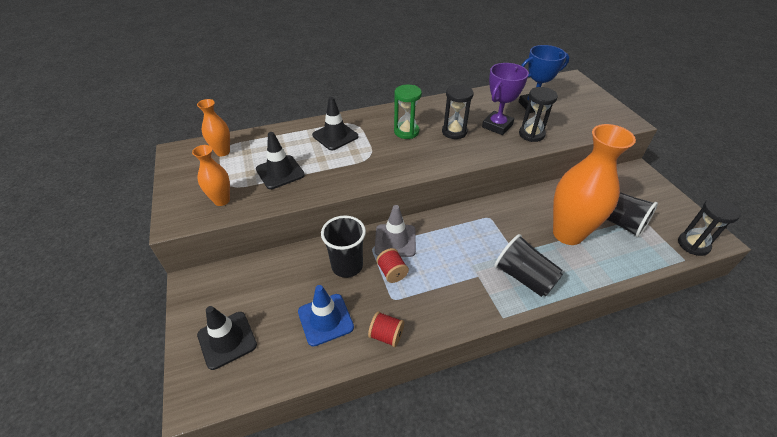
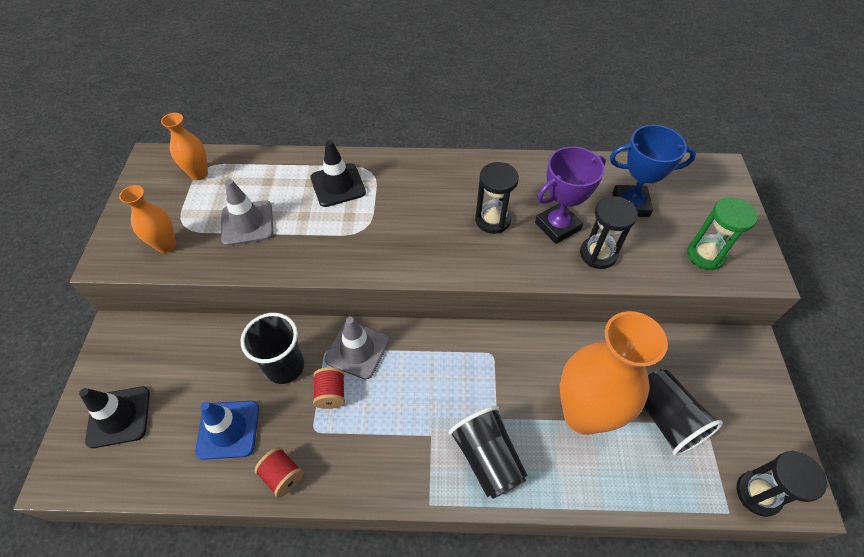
camera: 20 degrees right, 10 degrees up
(280, 172) = (247, 223): black traffic cone -> grey traffic cone
(406, 132) = (430, 202): green hourglass -> green hourglass (705, 255)

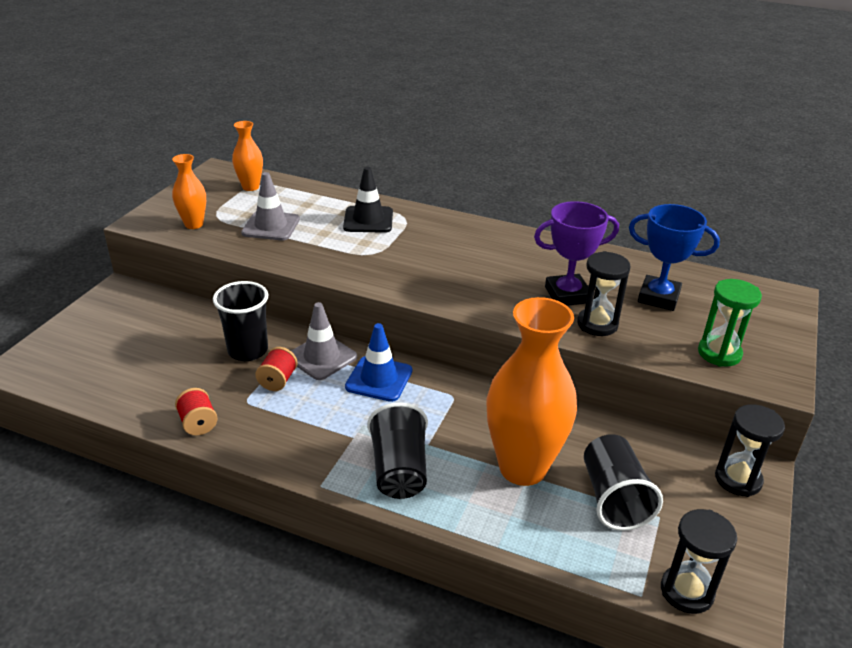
camera: 20 degrees right, 20 degrees down
(119, 417) = (87, 344): black traffic cone -> none
(228, 429) = (171, 378): blue traffic cone -> blue traffic cone (379, 379)
(492, 220) = (502, 275): black hourglass -> black hourglass (738, 479)

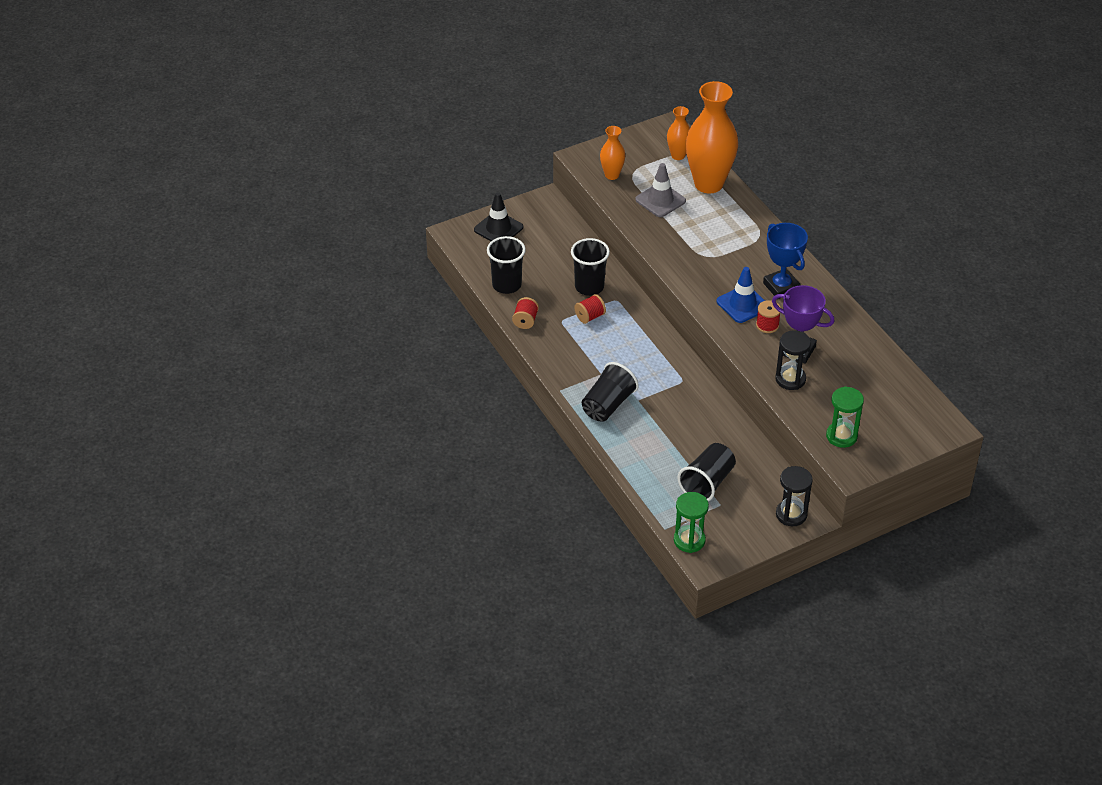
camera: 40 degrees right, 10 degrees up
(138, 394) = (506, 285): none -> black cup
(321, 357) = (629, 314): grey traffic cone -> none
(368, 220) = (731, 225): black traffic cone -> black traffic cone (498, 228)
(379, 379) = (649, 346): blue traffic cone -> blue traffic cone (742, 304)
(509, 286) = (767, 325): none -> red spool
(522, 468) = (676, 441): orange vase -> orange vase (708, 184)
(658, 297) = (857, 383): blue trophy -> blue trophy (781, 287)
(686, 591) = (689, 540): black hourglass -> green hourglass

